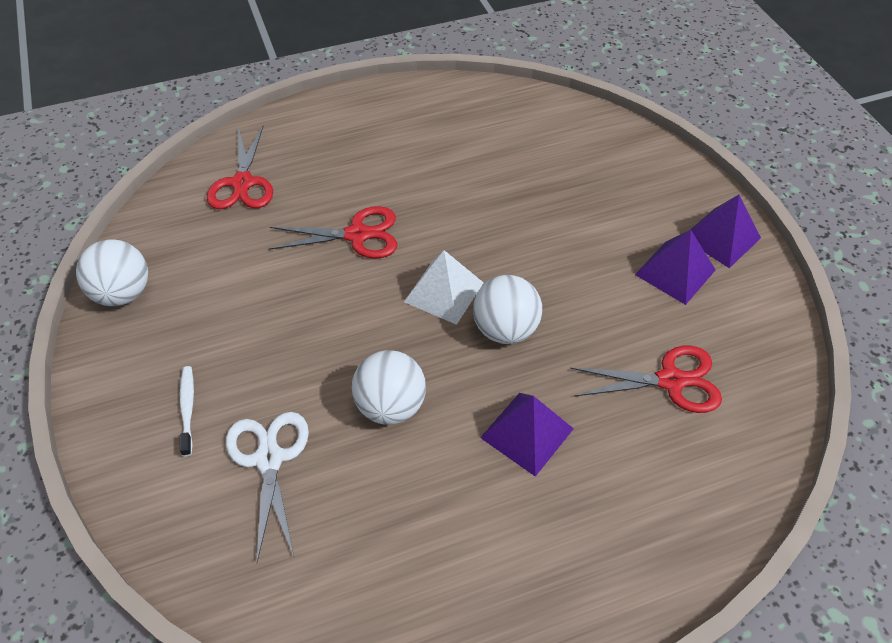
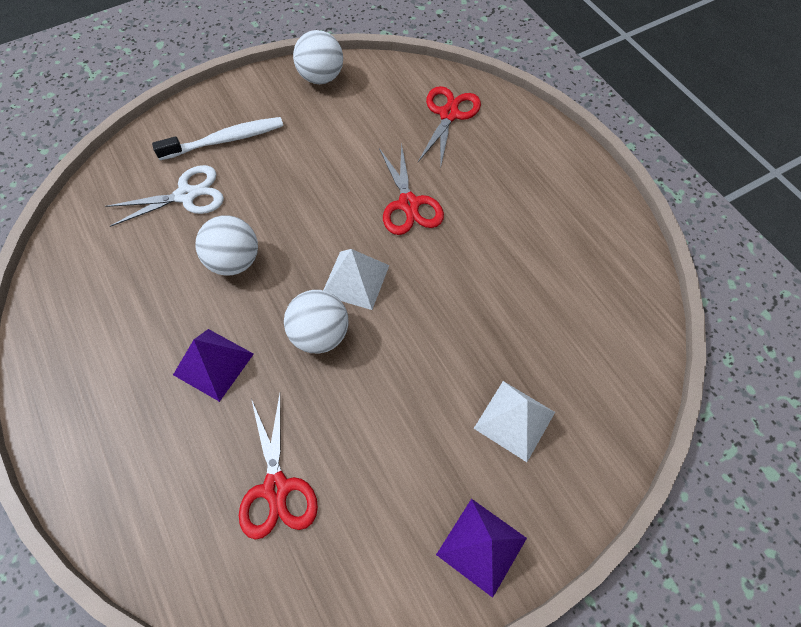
camera: 80 degrees right, 10 degrees up
(187, 409) = (225, 140): white toothbrush -> white toothbrush, size x1.74
(243, 183) = (448, 114): red scissors -> red scissors turned 120 degrees clockwise
(612, 197) = (514, 420): none -> white pyramid
(675, 272) = (418, 491): purple pyramid -> none

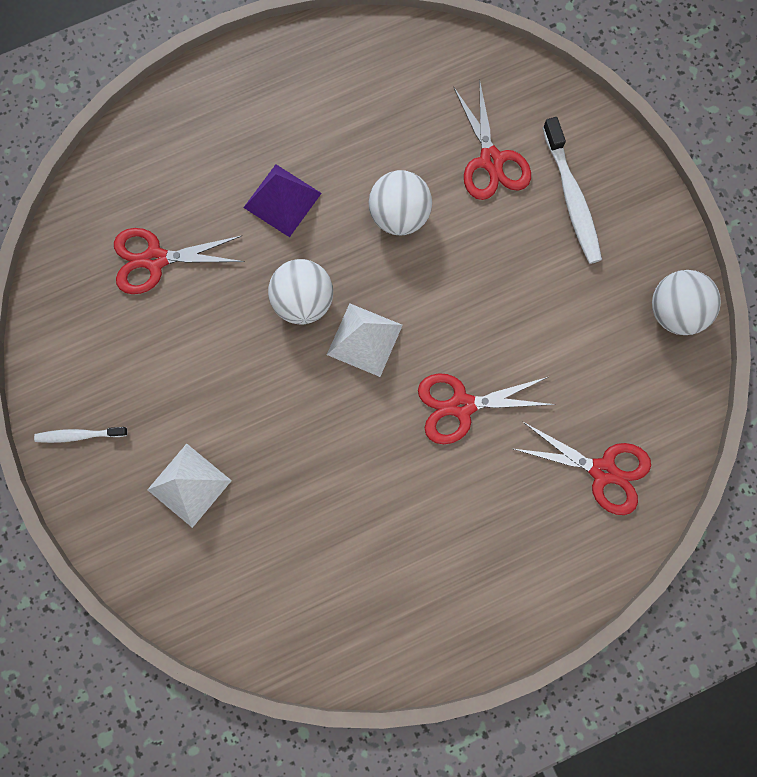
camera: 95 degrees right, 15 degrees up
(186, 195) = (491, 160): white scissors -> red scissors
(481, 546) = (79, 435): purple pyramid -> white toothbrush

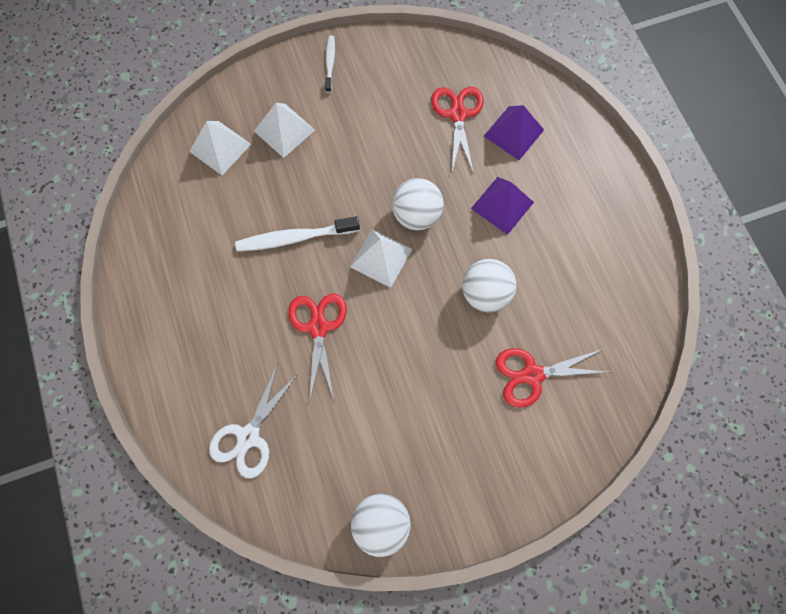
camera: 95 degrees right, 5 degrees down
(179, 190) = (513, 133): none -> purple pyramid
(221, 570) = (220, 148): none -> white pyramid
(571, 198) = (494, 442): white toothbrush -> white toothbrush (295, 238)
(603, 471) = (248, 436): red scissors -> white scissors

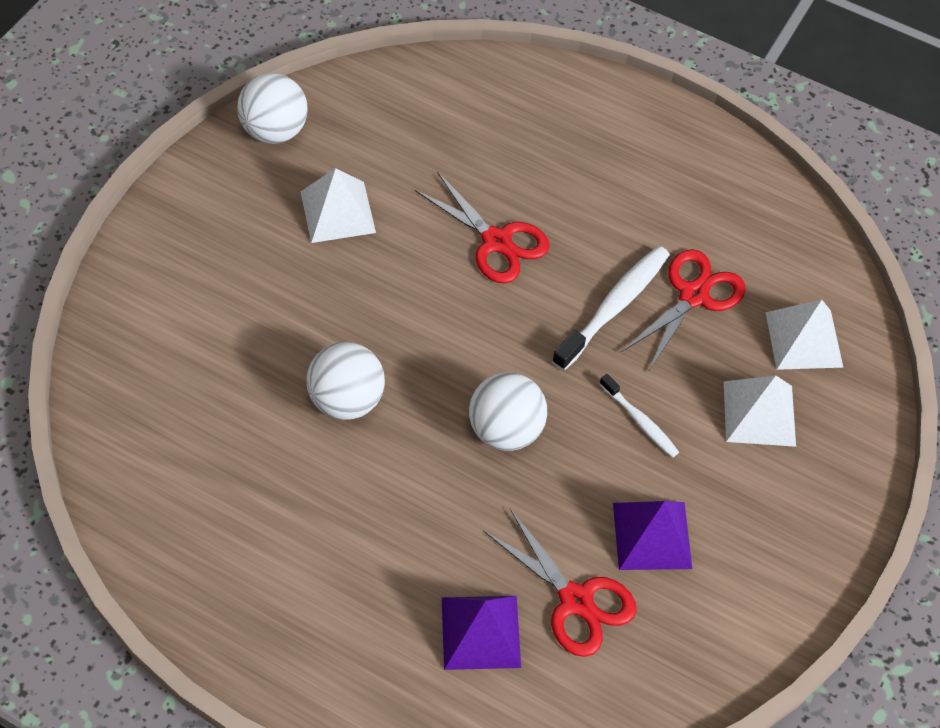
camera: 135 degrees right, 15 degrees down
(248, 436) = (466, 113): white scissors -> none
(330, 63) = (804, 543): white toothbrush -> white toothbrush (640, 421)
(381, 258) = (500, 354): white pyramid -> white pyramid (338, 211)
(502, 205) = (413, 519): purple pyramid -> purple pyramid (652, 535)
(532, 375) = (223, 353): red scissors -> red scissors (693, 295)

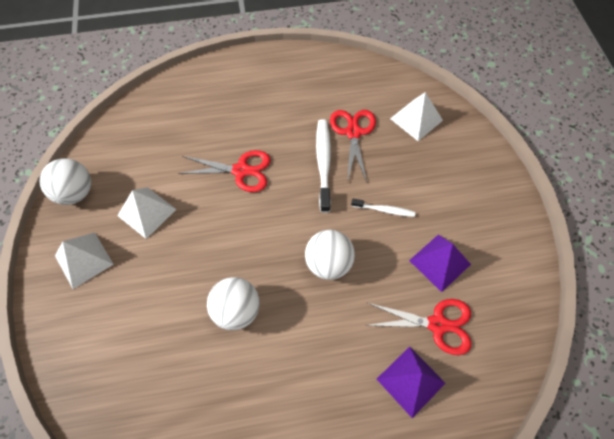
camera: 35 degrees left, 5 degrees up
(759, 413) = (429, 167): white pyramid -> white pyramid (84, 259)

